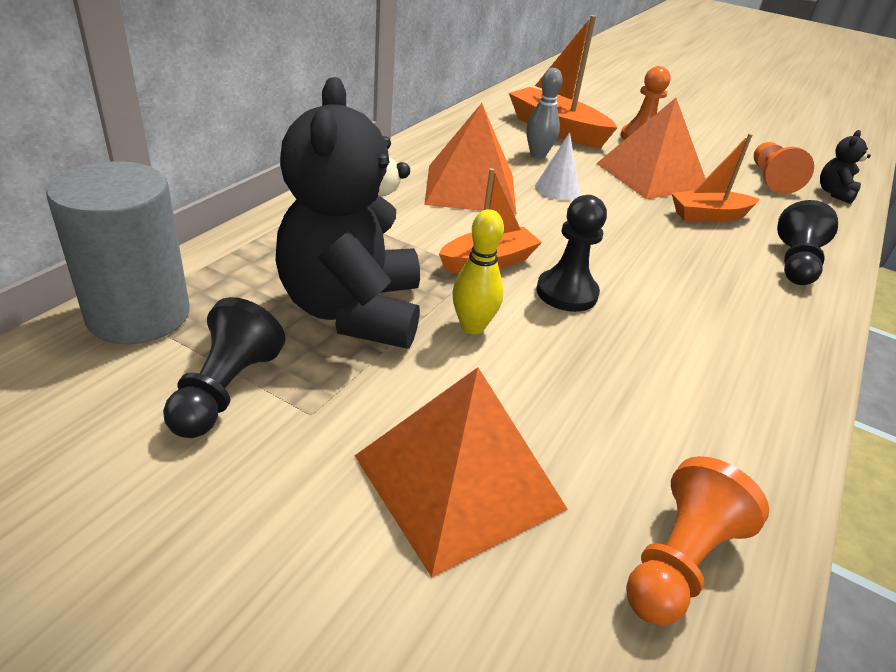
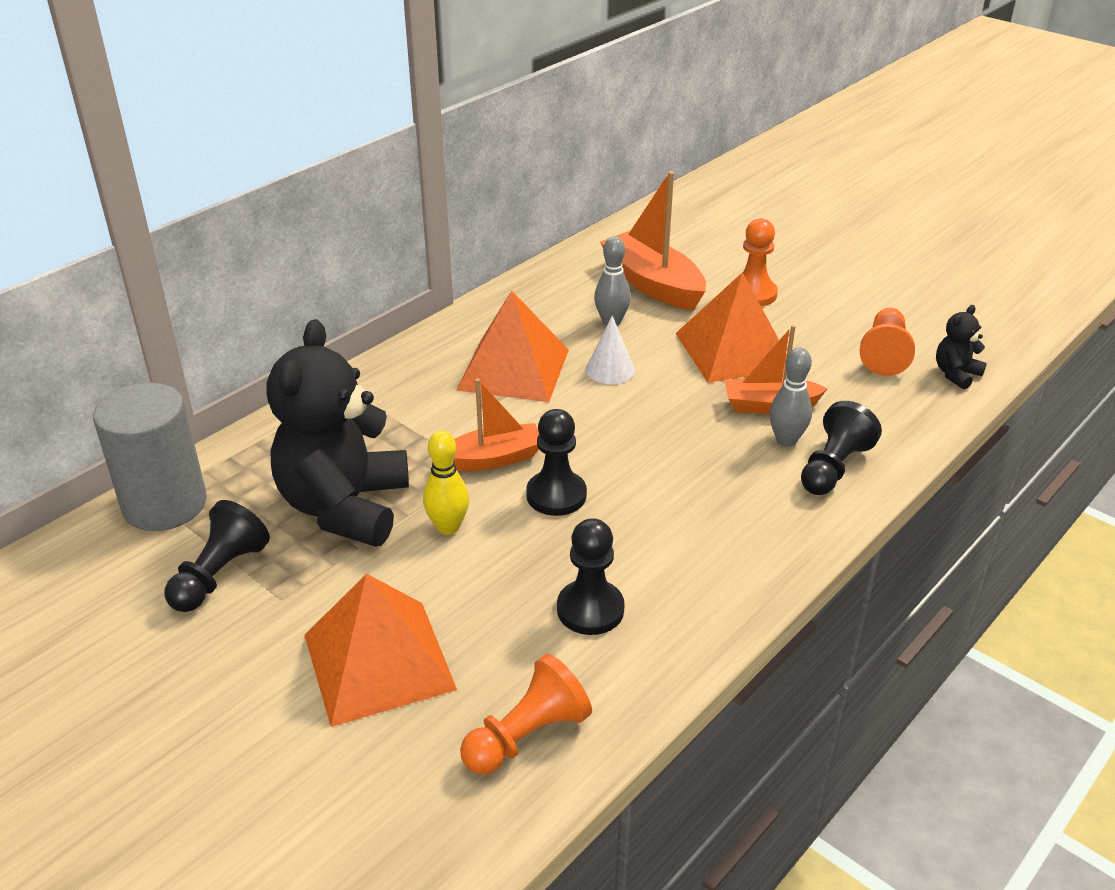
camera: 15 degrees right, 0 degrees up
(663, 403) = (590, 609): none -> black pawn
(741, 242) = (786, 440): none -> grey bowling pin

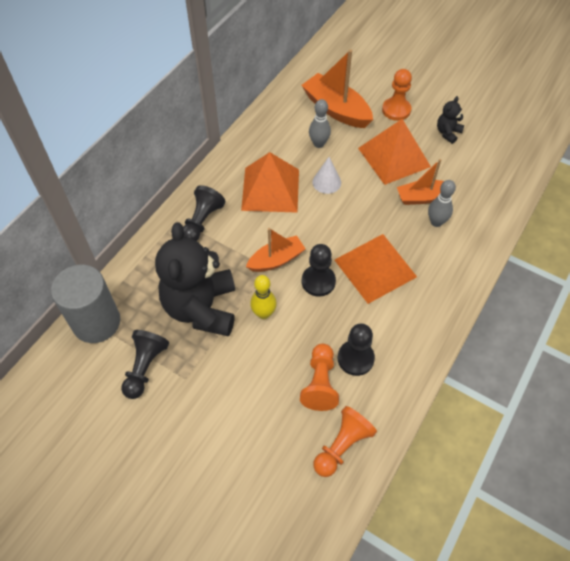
camera: 10 degrees left, 20 degrees up
(379, 661) = (251, 411): orange pyramid -> orange pyramid (375, 268)
(833, 468) = (465, 239): black pawn -> black pawn (202, 221)
(884, 354) = (479, 149): orange pawn -> orange pawn (320, 383)
(956, 374) = (520, 159): black teddy bear -> black teddy bear (448, 133)

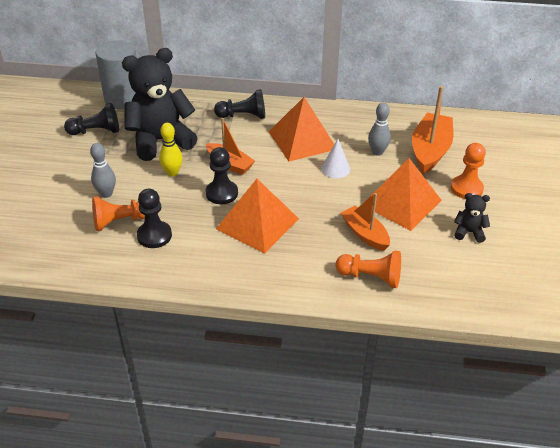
camera: 65 degrees right, 15 degrees down
(342, 446) = (67, 249): orange pawn -> orange pawn (370, 277)
(436, 222) = (340, 251): grey bowling pin -> grey bowling pin (106, 194)

